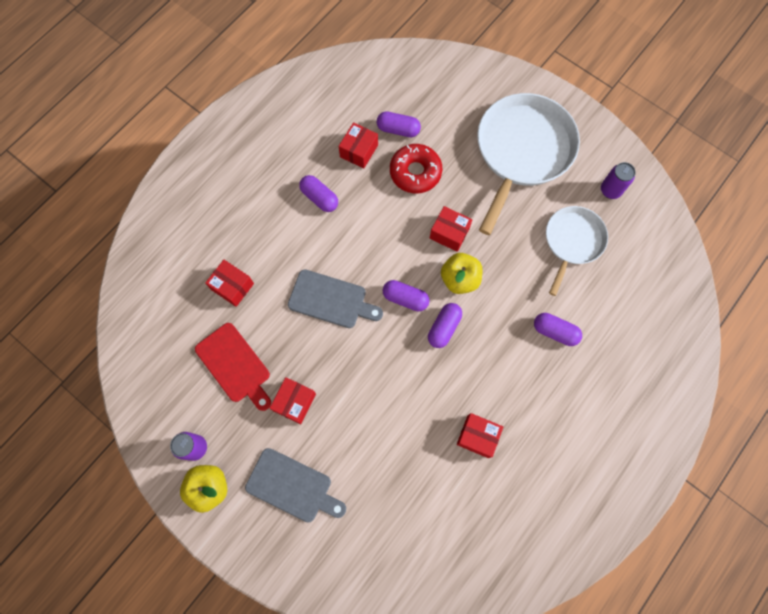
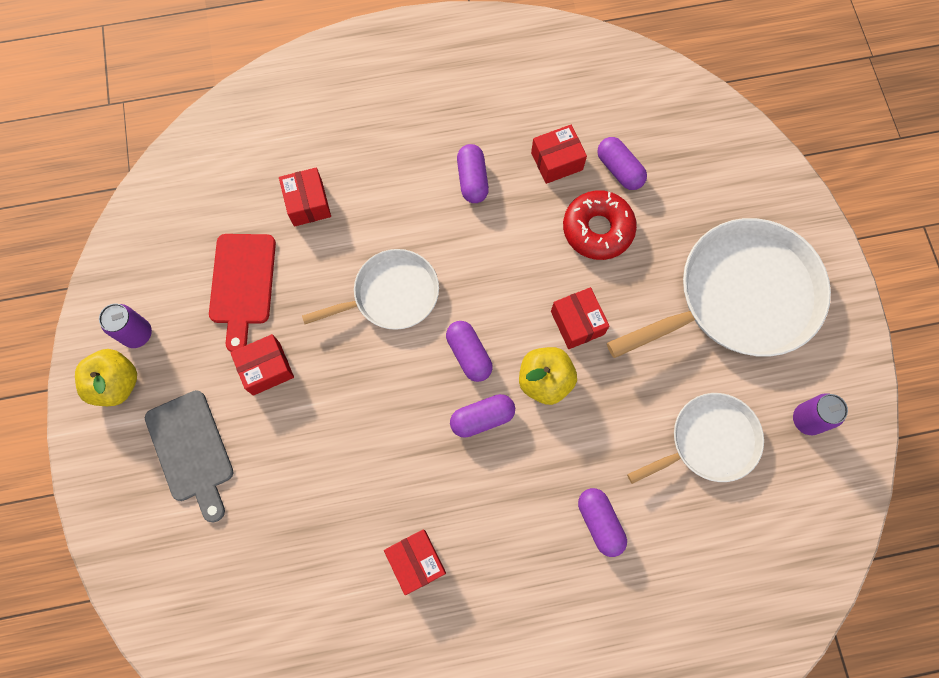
camera: 40 degrees right, 0 degrees up
(331, 300) = (392, 294): grey cutting board -> white pan

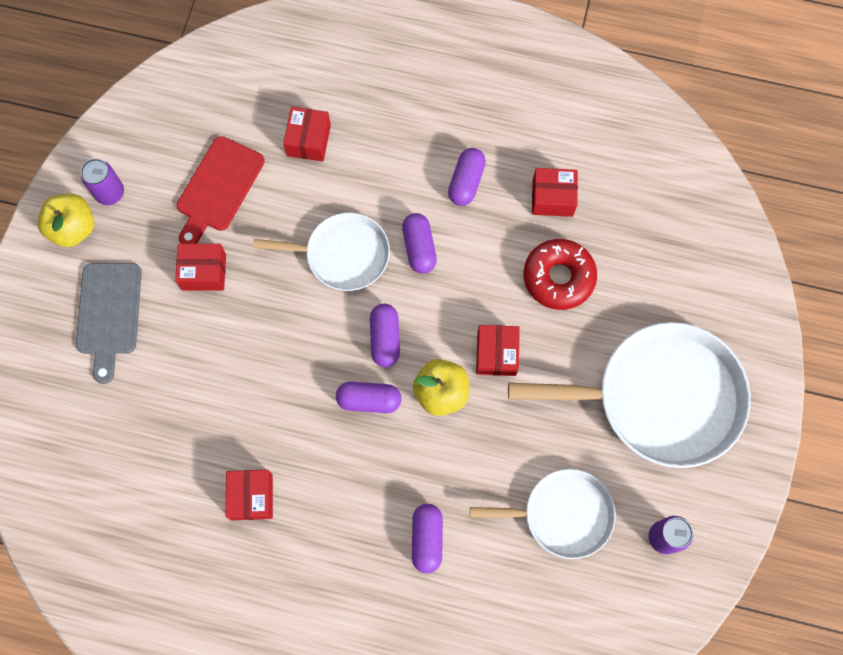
camera: 25 degrees right, 0 degrees up
(619, 170) = (607, 231): purple capsule -> purple capsule (419, 248)

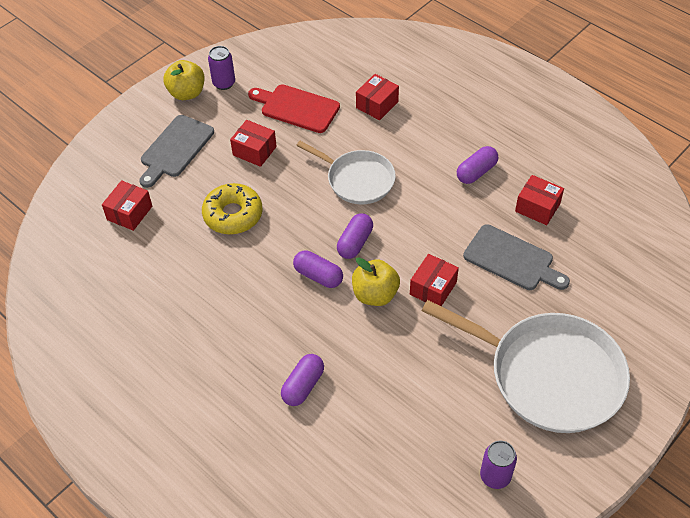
camera: 30 degrees right, 20 degrees down
(218, 188) = (297, 108): red cutting board -> red cutting board turned 60 degrees clockwise
(230, 369) = (233, 215): none -> yellow donut
(252, 497) = (194, 298): red box -> red box (129, 213)
(419, 248) = (416, 198): purple capsule -> none
(558, 277) = (512, 259): red donut -> grey cutting board
(563, 514) = (420, 419): white pan -> none

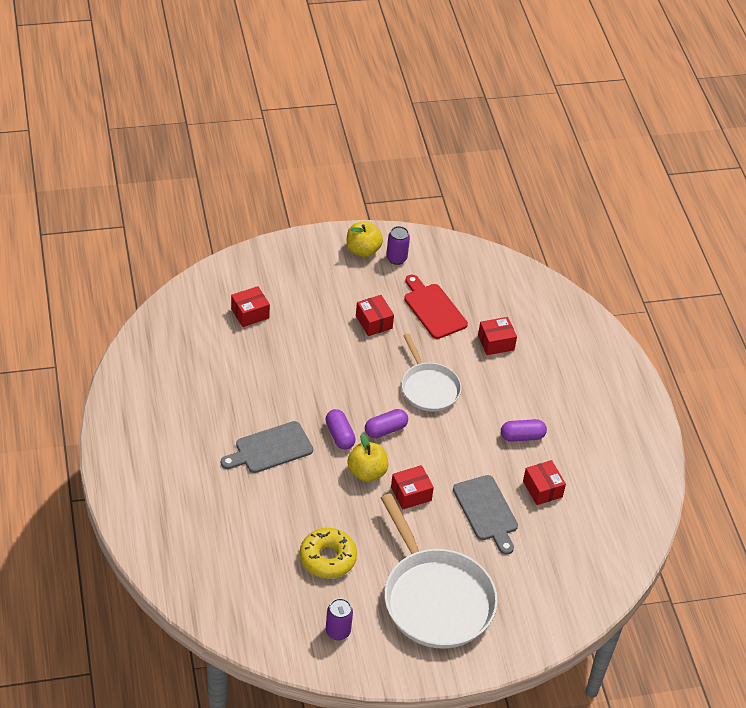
camera: 30 degrees right, 5 degrees down
(175, 149) = (319, 287): grey cutting board -> grey cutting board (270, 449)
(233, 215) = (318, 358): yellow donut -> yellow donut (327, 558)
(303, 386) = (265, 497): purple capsule -> none

